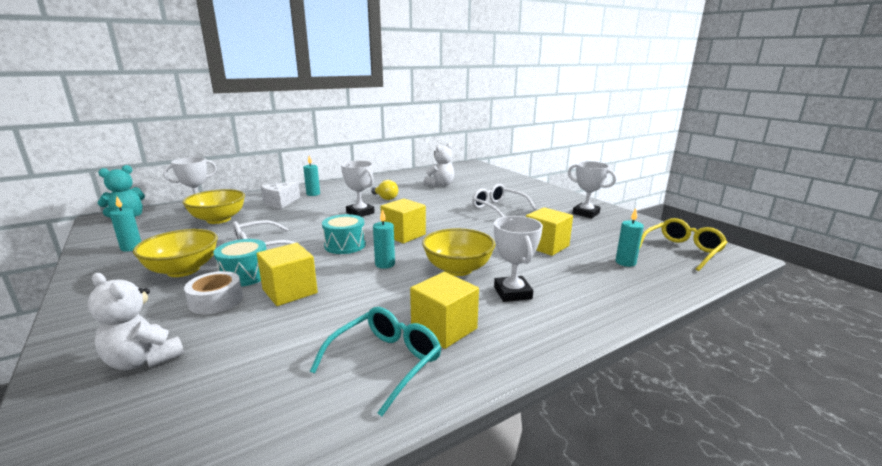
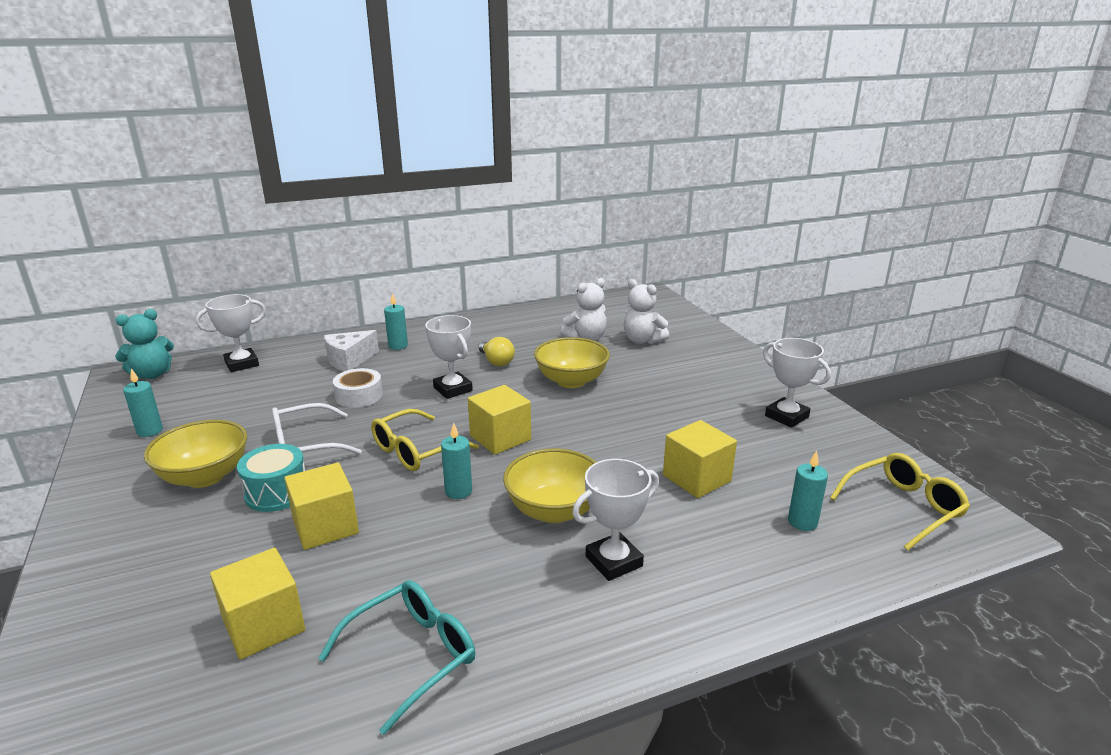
camera: 10 degrees right, 5 degrees up
(143, 360) = (140, 615): white teddy bear -> white teddy bear (642, 340)
(216, 300) = (235, 532): white tape -> white tape (359, 396)
(218, 219) = (263, 388): yellow bowl -> yellow bowl (571, 381)
(345, 245) = (415, 451): turquoise drum -> yellow glasses
(444, 328) = (500, 612): yellow cube -> yellow cube (264, 625)
(498, 208) = (655, 395): white glasses -> none
(512, 293) = (614, 561): white trophy -> white trophy turned 60 degrees clockwise

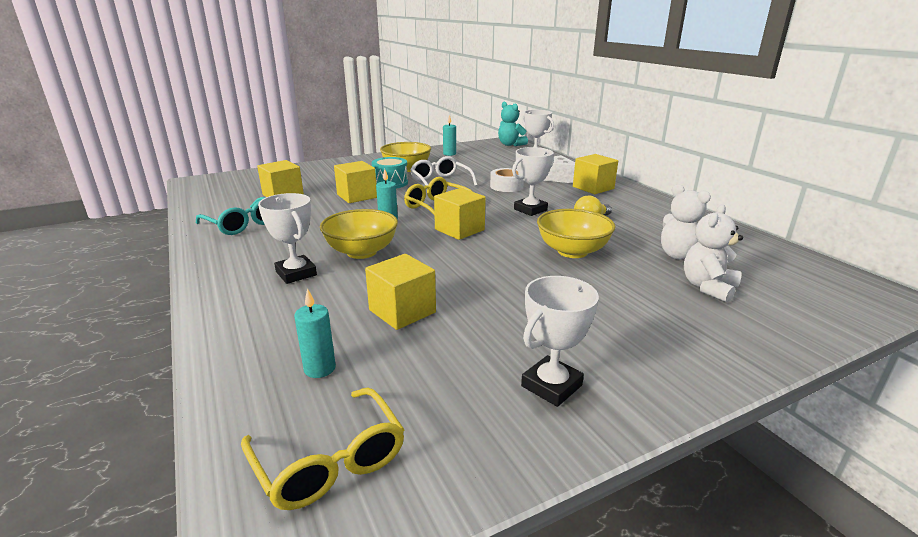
camera: 85 degrees right, 0 degrees up
(398, 346) = (593, 188): turquoise candle -> yellow cube

